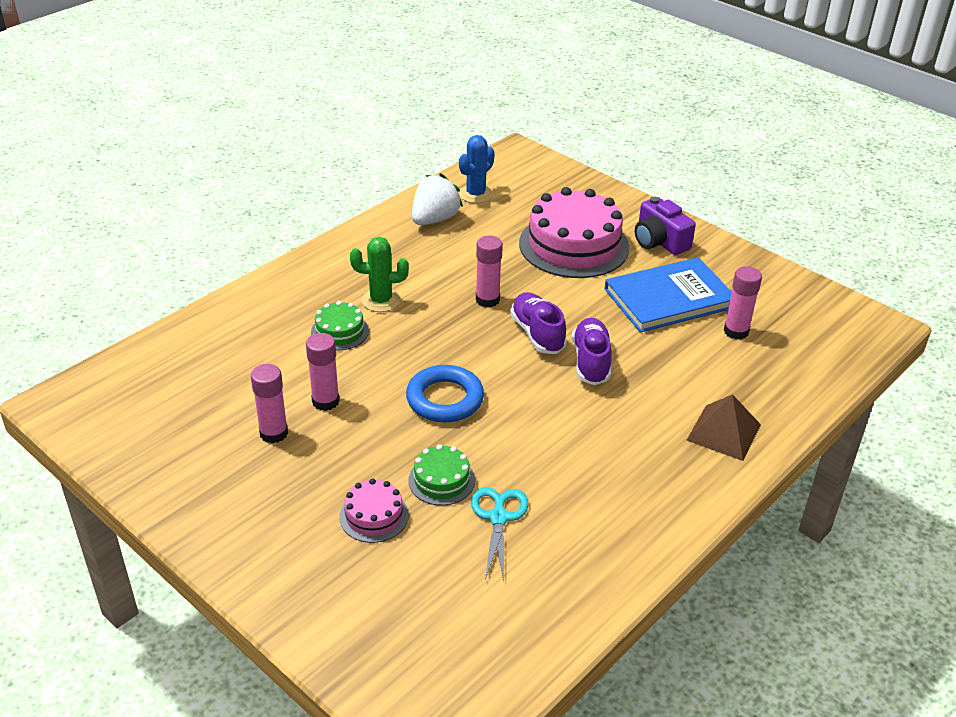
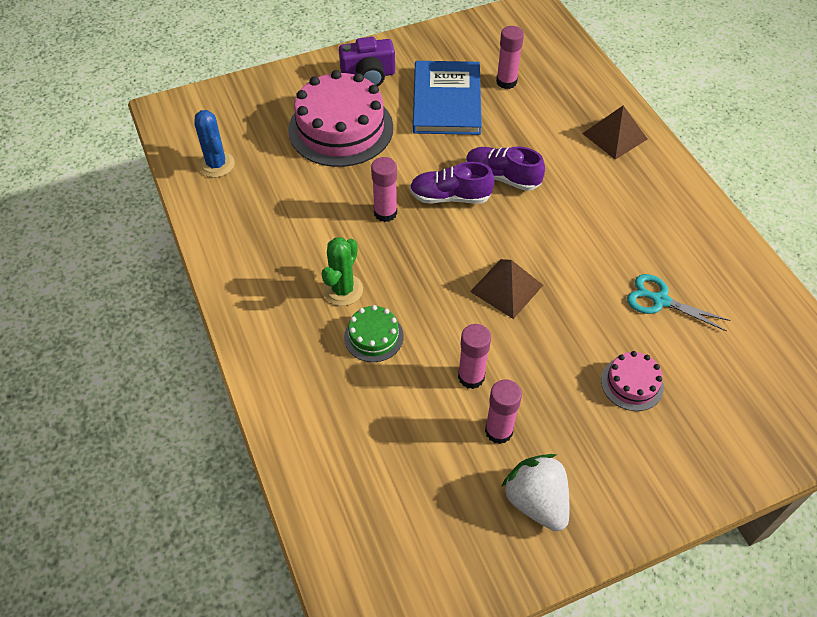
camera: 65 degrees left, 15 degrees up
(434, 219) = (237, 208): white strawberry -> white strawberry (536, 501)
(441, 480) = (606, 323): green cake -> none
(445, 399) = (506, 288): blue ring -> brown pyramid

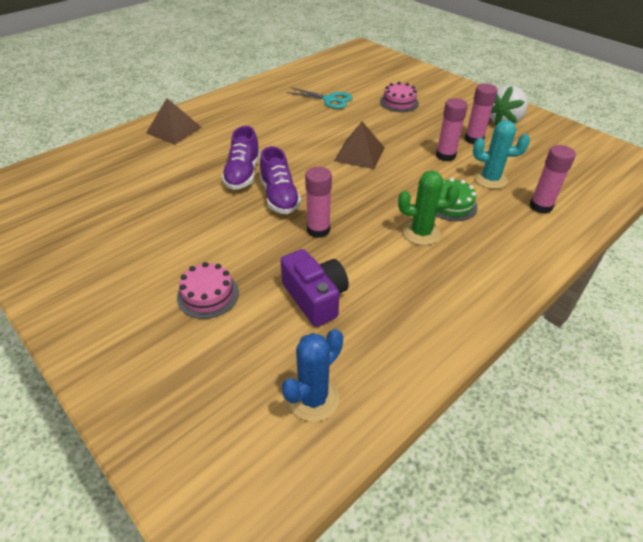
camera: 110 degrees left, 10 degrees down
(340, 128) = (208, 295): pink cake -> pink cake, size x0.47
(368, 75) = (104, 297): purple camera -> purple camera (315, 298)
(402, 400) = (490, 179): none -> turquoise cactus
(446, 101) = (143, 225): blue book -> none
(506, 82) = (107, 193): pink glue stick -> pink glue stick (540, 206)
(660, 300) = (329, 99): turquoise scissors -> turquoise scissors turned 75 degrees counterclockwise

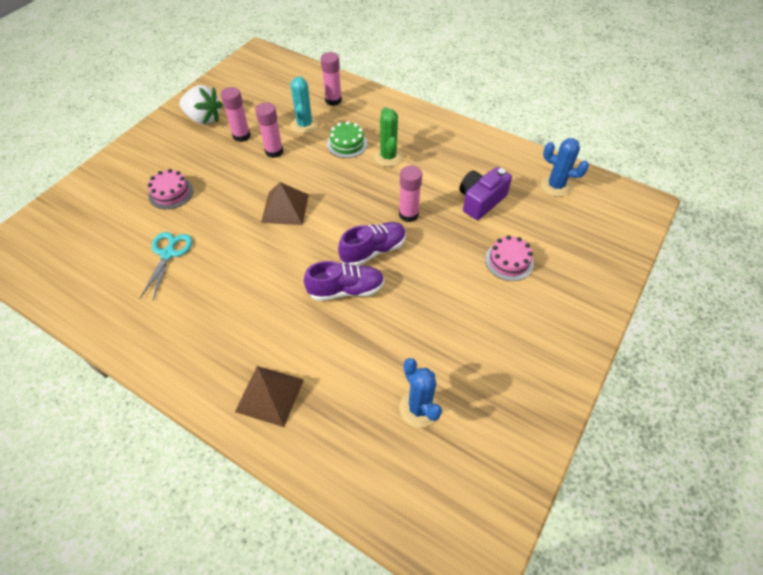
camera: 105 degrees left, 10 degrees up
(103, 192) = (419, 408): none -> blue cactus

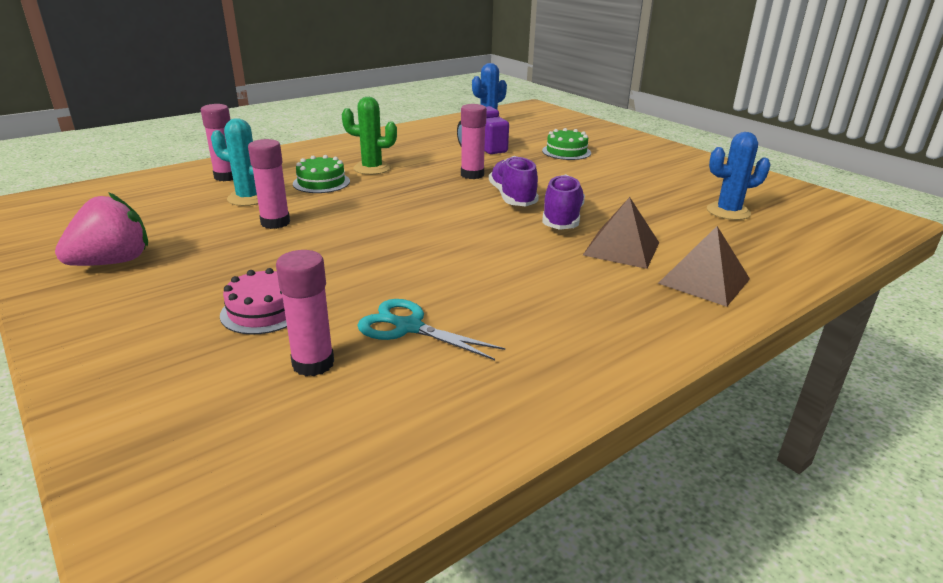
camera: 70 degrees left, 25 degrees down
(204, 118) = (112, 262): white strawberry -> pink strawberry
(241, 136) = (206, 239): pink glue stick -> pink glue stick (313, 363)
(285, 208) = (397, 231): brown pyramid -> brown pyramid (621, 248)
(509, 261) = (566, 152): pink cake -> green cake

